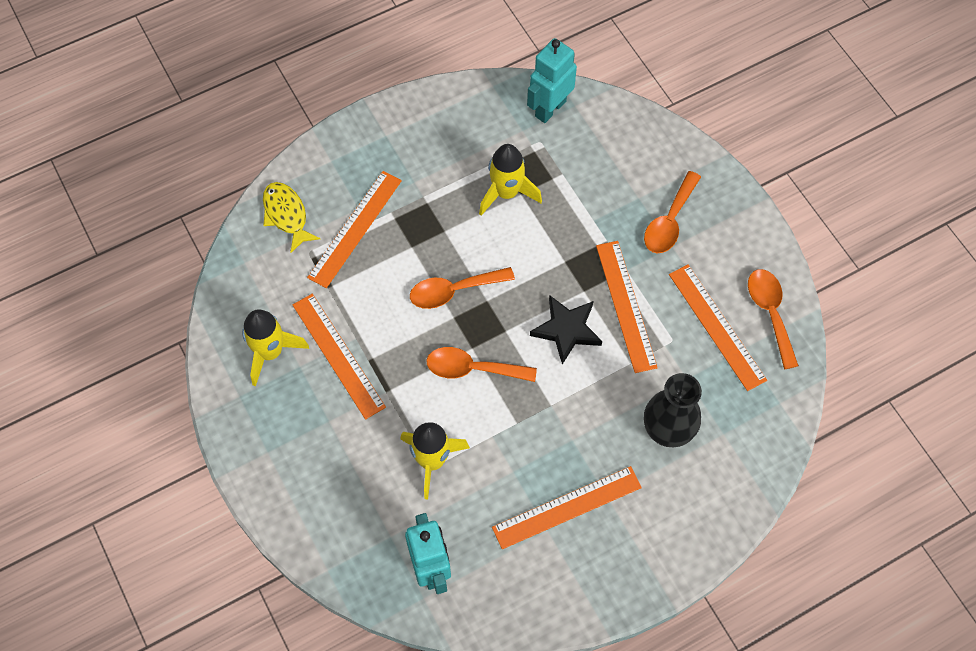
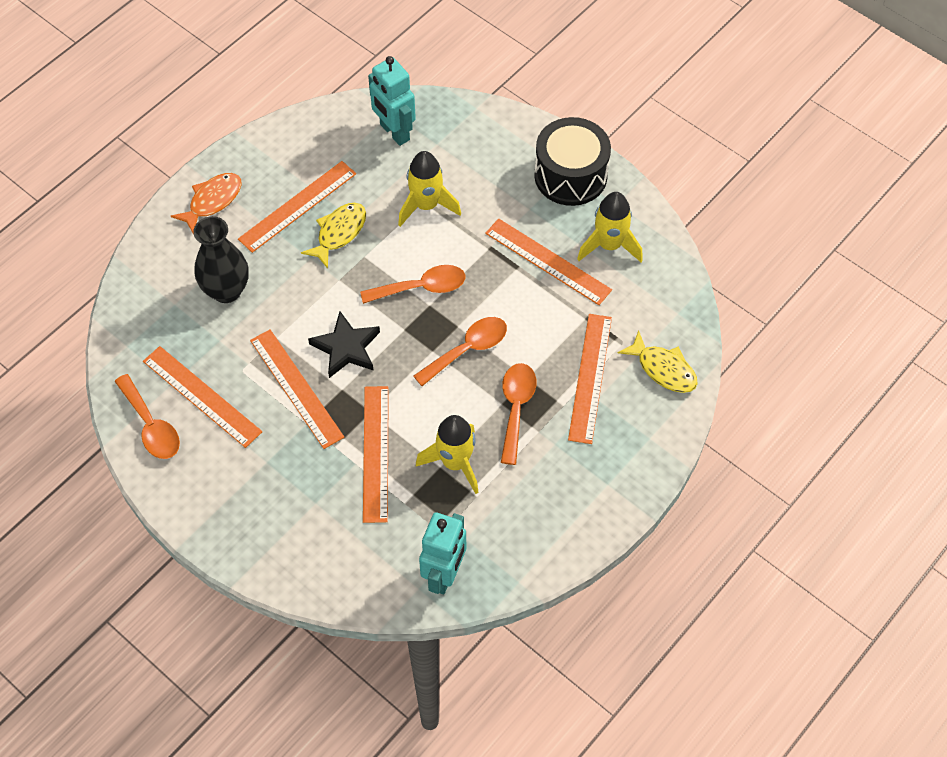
camera: 160 degrees right, 5 degrees down
(268, 445) = (570, 175): none -> black drum
(533, 459) = (339, 233): none -> yellow fish
(573, 223) = (375, 453): none -> orange ruler
(657, 546) = (212, 201): none -> orange fish
(669, 221) = (276, 487): orange spoon -> orange spoon (516, 408)

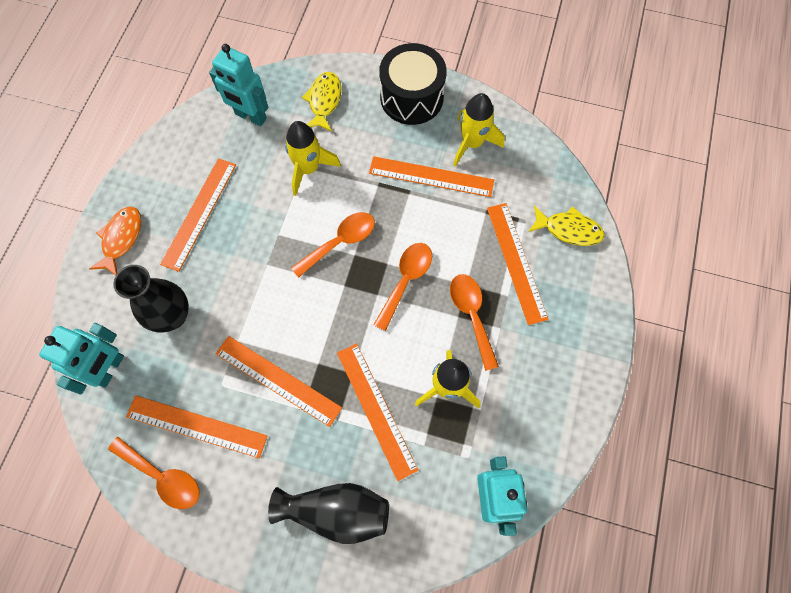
camera: 25 degrees left, 10 degrees up
(147, 314) = (110, 369): none -> turquoise robot
(292, 523) = (336, 511): none -> black vase
(339, 233) = (246, 222): yellow fish -> yellow fish (324, 101)
(346, 348) = (303, 324): black star -> none

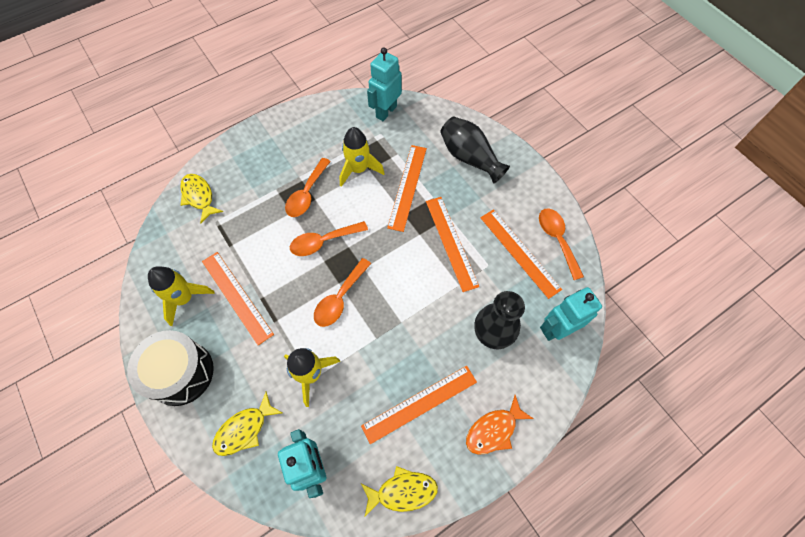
camera: 140 degrees left, 5 degrees down
(169, 149) = (403, 491): none -> yellow fish
(340, 242) = (339, 299): orange spoon -> orange spoon turned 60 degrees counterclockwise
(516, 262) = (249, 202): orange ruler -> none

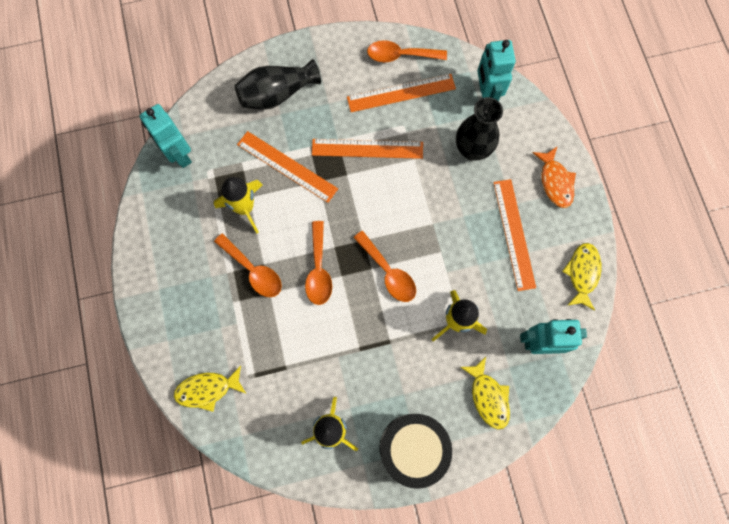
camera: 70 degrees left, 10 degrees up
(236, 297) = (349, 374): orange ruler -> none

